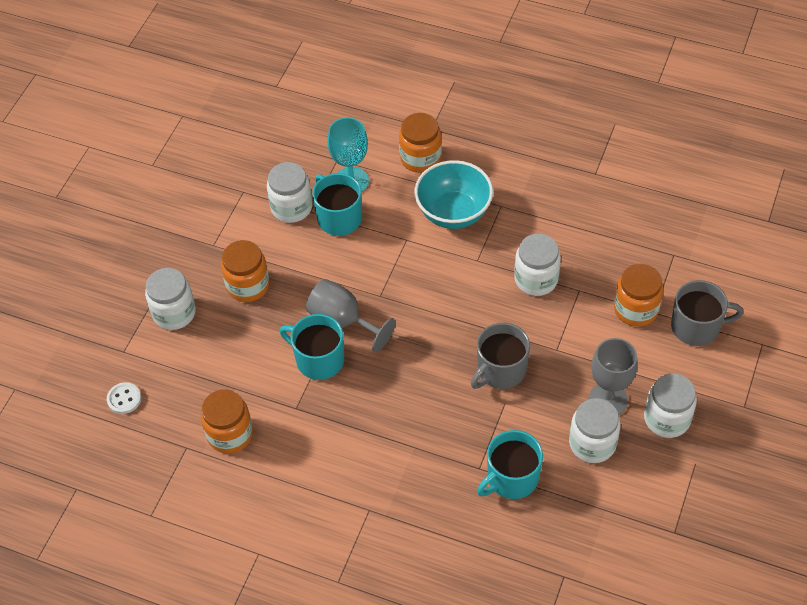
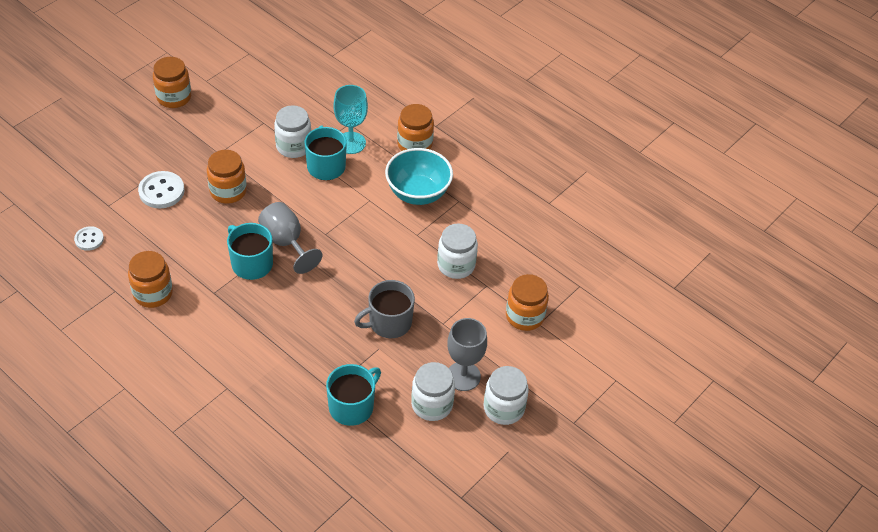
camera: 15 degrees right, 5 degrees down
(127, 197) = (174, 97): none -> orange jar
(174, 313) = (161, 191): white jar -> white button
(511, 478) = (352, 406): turquoise mug -> turquoise mug turned 150 degrees clockwise
(696, 327) = (568, 347): grey mug -> none

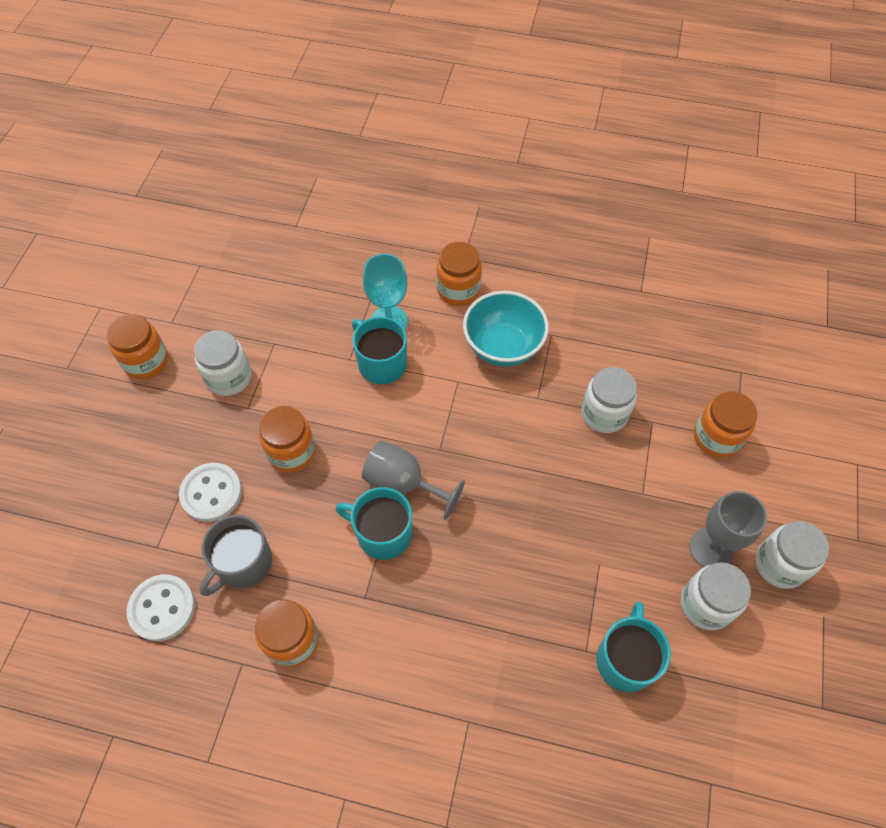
camera: 25 degrees left, 10 degrees up
(89, 239) = (162, 608): white button -> white button, size x1.64
(294, 146) = (329, 356): white jar -> white jar (229, 377)
(389, 323) = (587, 525): grey mug -> grey mug (243, 563)

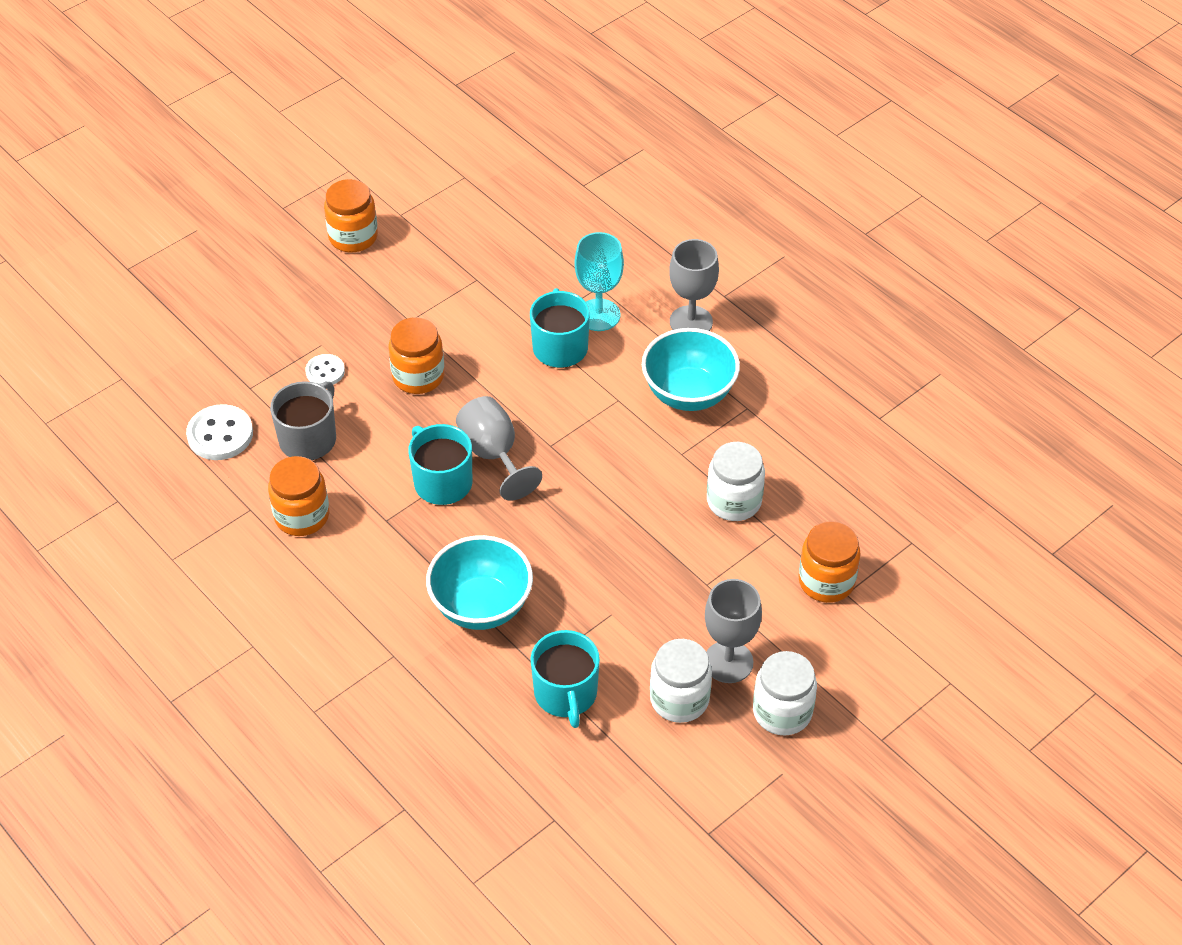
camera: 35 degrees right, 10 degrees down
(211, 493) = (325, 371): white button -> white button, size x0.61
(229, 377) = (413, 287): white jar -> none
(243, 563) = (308, 439): grey mug -> grey mug turned 135 degrees clockwise
(458, 290) = (691, 322): orange jar -> grey goblet
(500, 625) = (481, 606): none -> turquoise bowl
(625, 659) = (566, 694): turquoise mug -> turquoise mug turned 120 degrees clockwise

